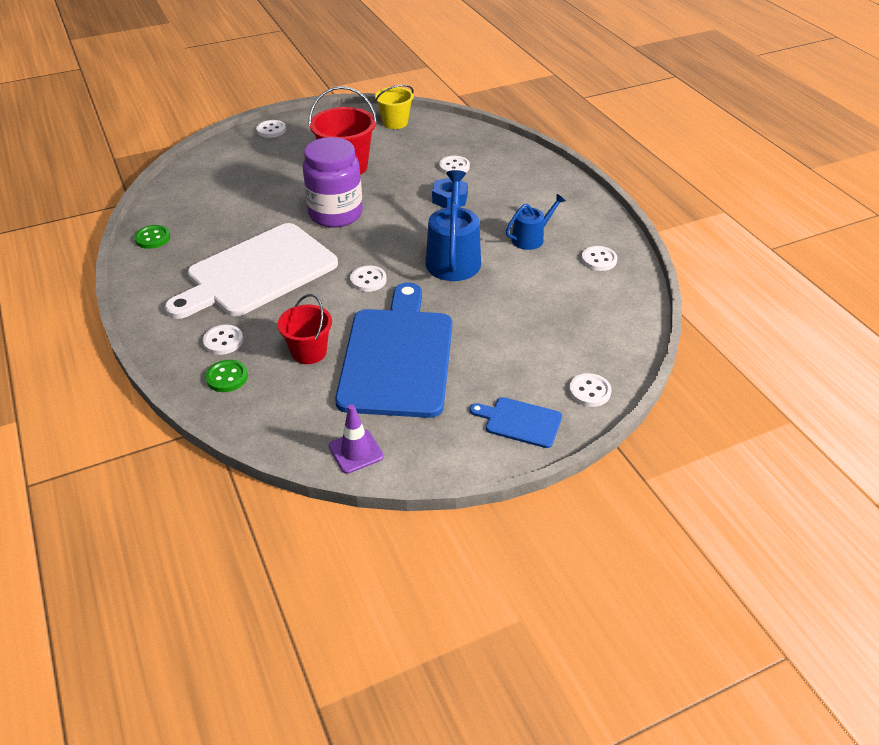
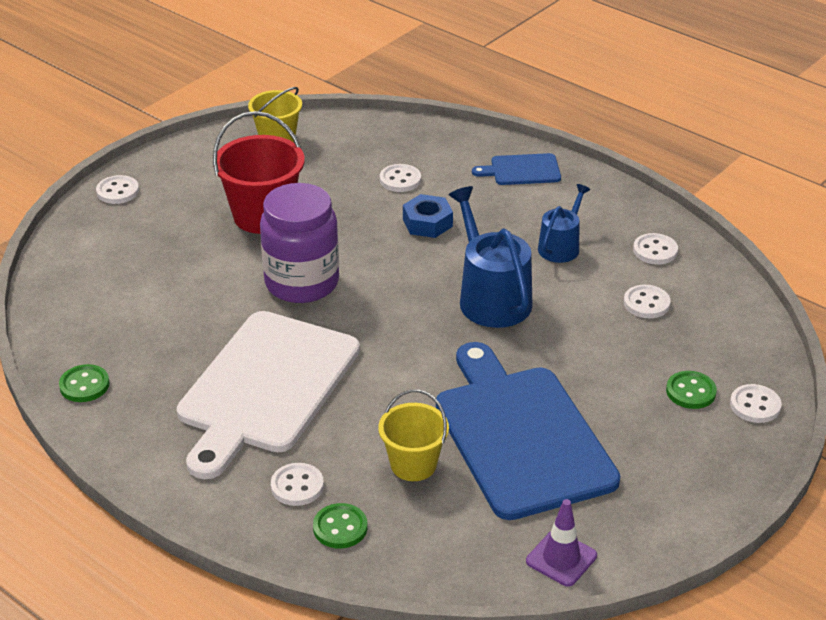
camera: 25 degrees left, 5 degrees down
(309, 352) = (413, 464): red bucket -> yellow bucket
(368, 280) = (412, 355): white button -> white button (646, 303)
(520, 422) = (709, 463): blue cutting board -> blue cutting board (522, 170)
(547, 366) = (690, 392): none -> green button

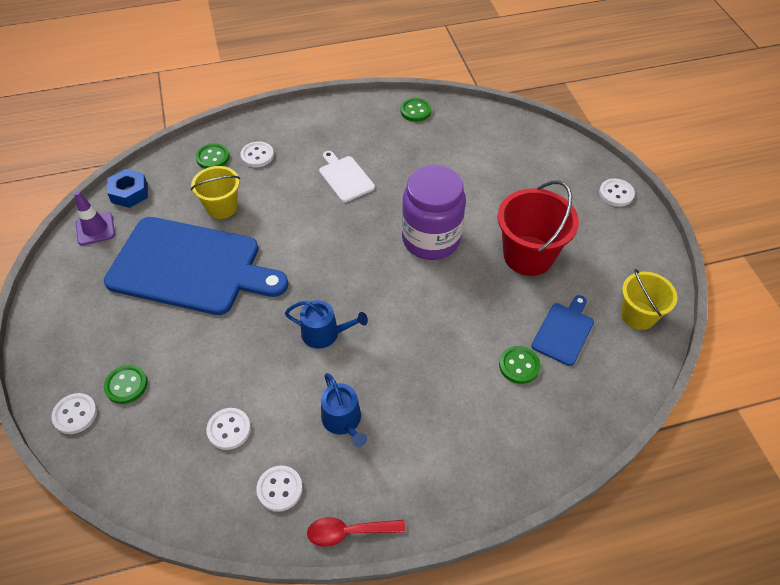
camera: 125 degrees right, 15 degrees up
(265, 387) = (345, 177): white cutting board -> white cutting board, size x0.44
(400, 180) = (519, 366): white button -> green button
(427, 223) = (445, 349): blue nut -> blue nut (129, 193)
(491, 298) = (325, 333): blue watering can -> blue watering can, size x0.60
(522, 170) = (471, 468): blue cutting board -> blue cutting board (564, 331)
(640, 204) = (349, 532): none -> red spoon

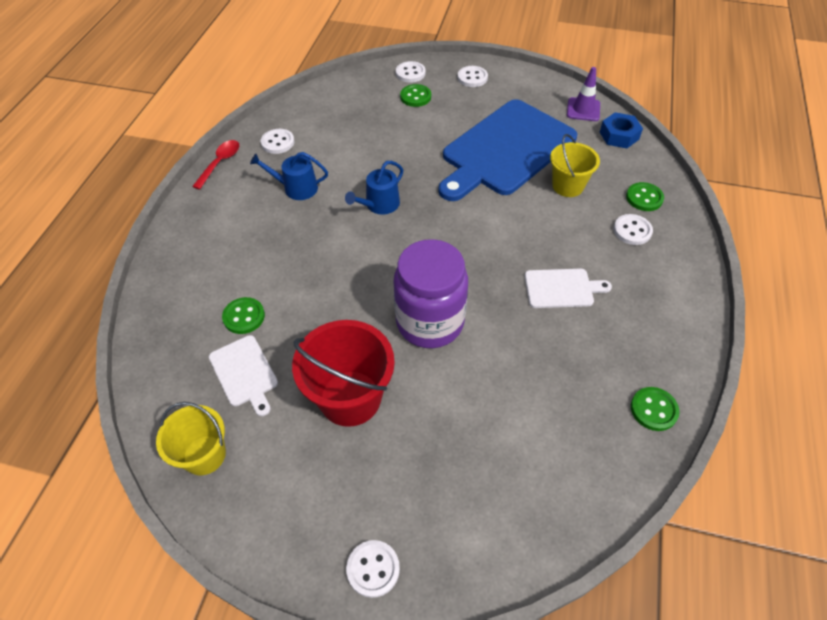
camera: 120 degrees right, 0 degrees up
(229, 429) = (340, 132): white button -> white button (472, 78)
(564, 331) = (244, 373): blue cutting board -> white cutting board

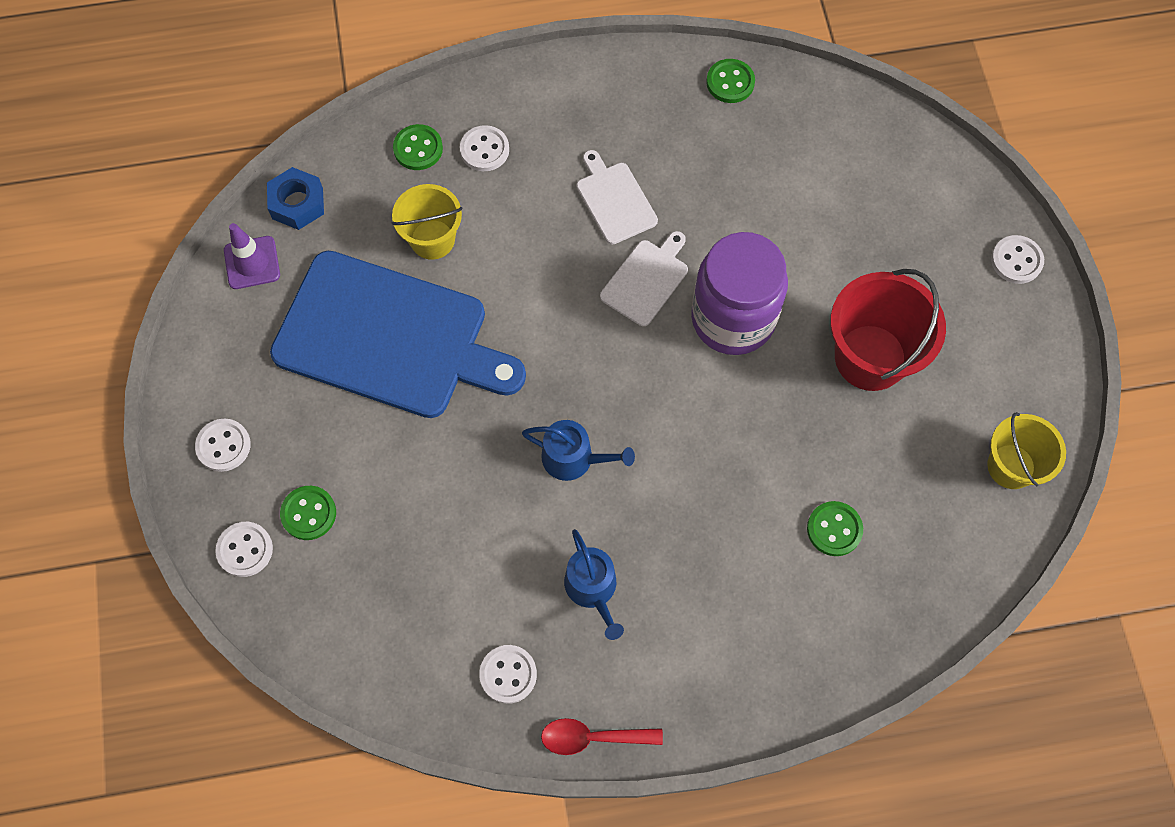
camera: 115 degrees left, 15 degrees up
(244, 373) = (903, 483): white cutting board -> white cutting board (646, 280)

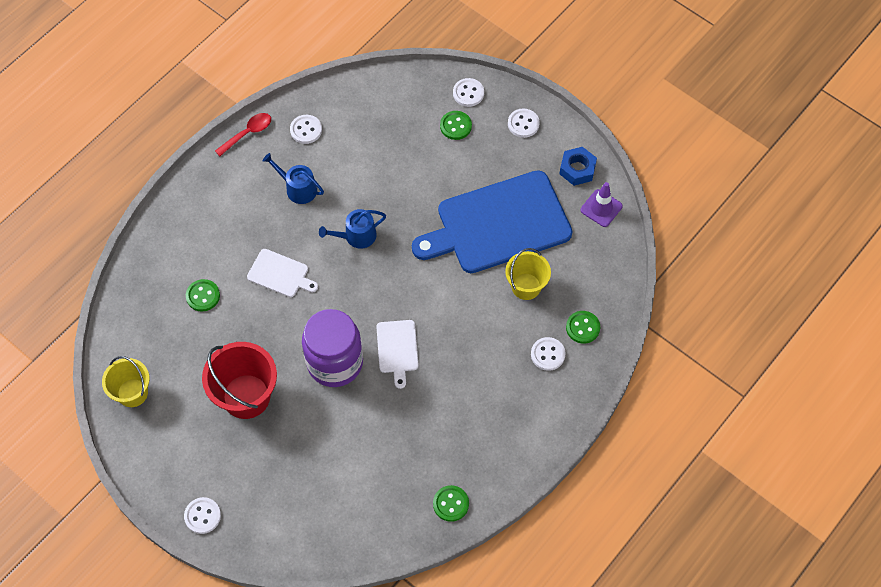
camera: 140 degrees right, 5 degrees down
(297, 203) = (612, 252): blue nut -> blue nut (577, 169)
(614, 200) = (452, 380): white cutting board -> white cutting board (280, 274)

